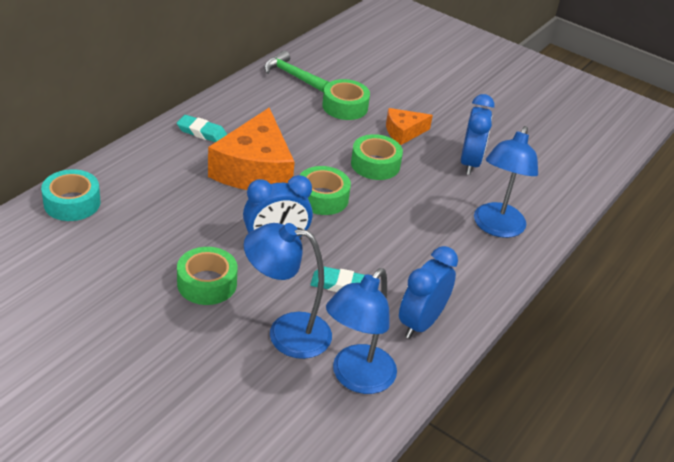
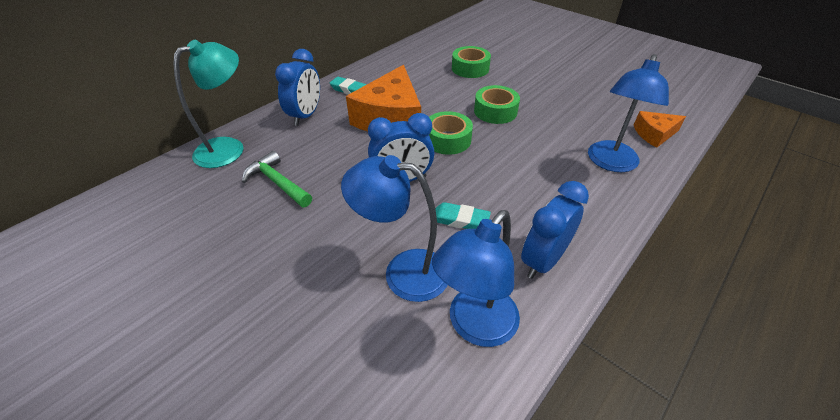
camera: 10 degrees right, 5 degrees up
(72, 203) = (229, 148): turquoise tape -> turquoise lamp
(207, 283) = (332, 220): green tape -> none
(292, 75) = (429, 48): green hammer -> green hammer (277, 182)
(403, 132) = (519, 86): orange cheese -> orange cheese (654, 134)
(470, 163) = (579, 108): blue clock -> blue clock (306, 115)

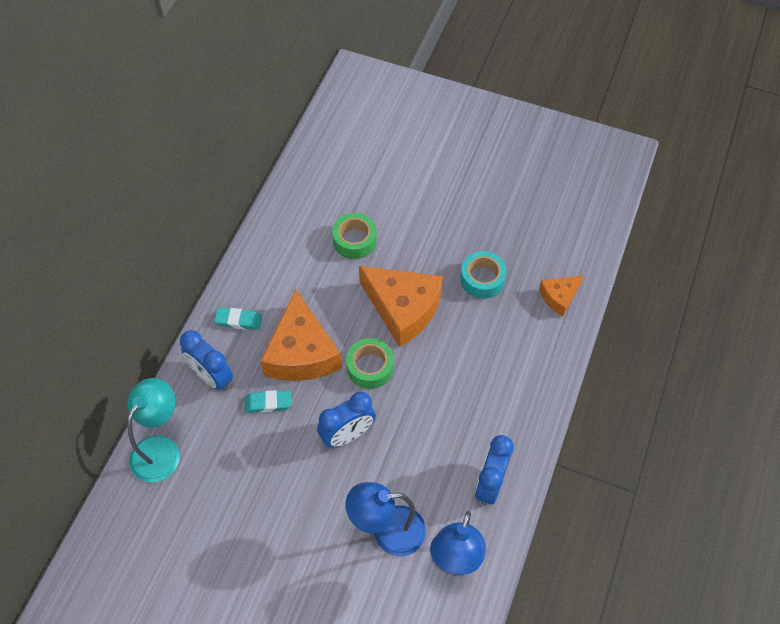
camera: 20 degrees left, 15 degrees up
(277, 182) = (235, 476): green hammer -> none
(306, 115) = (212, 377): blue clock -> blue clock turned 135 degrees clockwise
(460, 220) = (414, 464): turquoise eraser -> turquoise eraser (268, 403)
(495, 111) = (403, 308): green tape -> orange cheese
(577, 109) = (482, 279): none -> turquoise tape
(610, 163) = (525, 352): blue lamp -> none

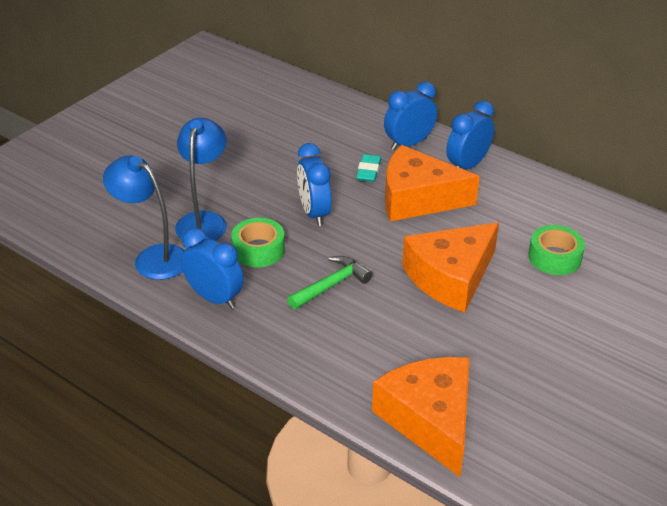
camera: 105 degrees right, 20 degrees down
(161, 449) = (347, 111): turquoise lamp -> none
(238, 320) = (467, 165): turquoise eraser -> blue clock
(370, 367) = (384, 240): green tape -> green tape (258, 250)
(442, 395) = (331, 285): none -> green hammer
(482, 279) = (475, 352): turquoise tape -> none
(559, 297) = (430, 420): orange cheese -> orange cheese, size x1.94

